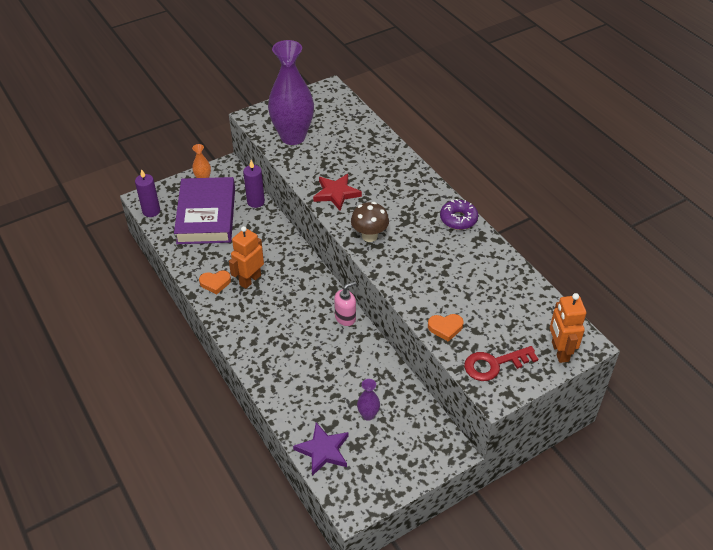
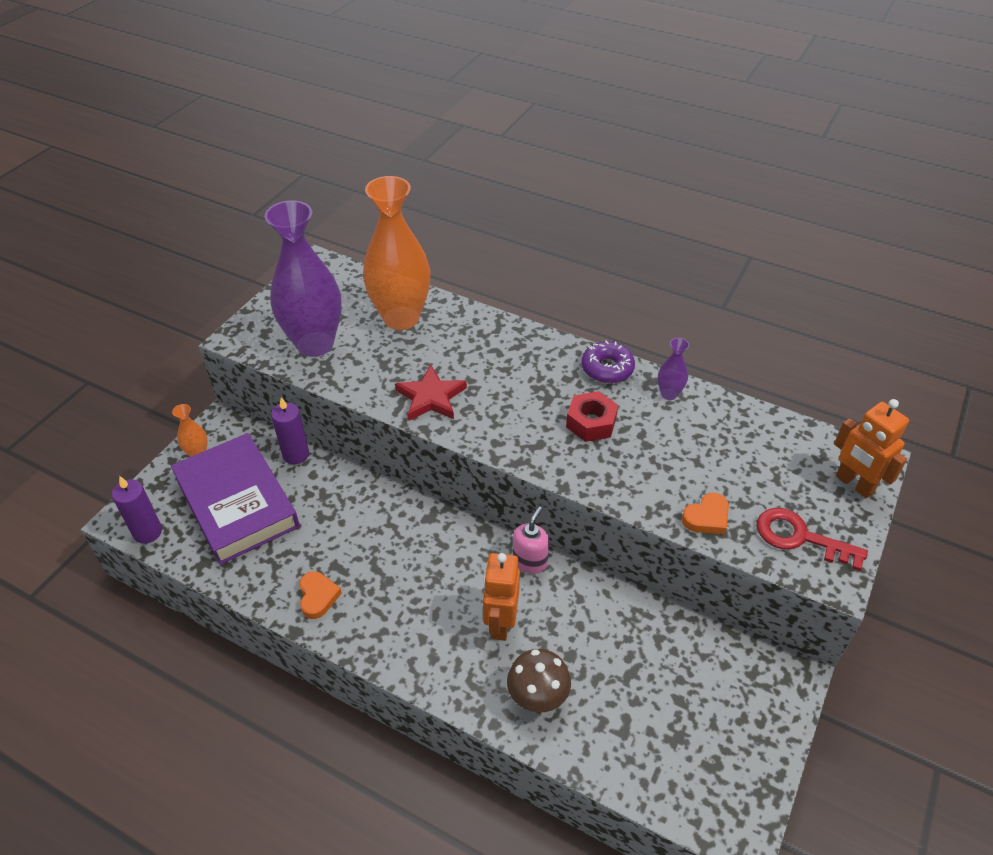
camera: 30 degrees left, 0 degrees up
(215, 283) = (318, 596): orange heart -> orange heart turned 60 degrees counterclockwise
(250, 280) = (364, 569): orange robot -> orange robot (500, 623)
(323, 450) = (641, 769): purple star -> none
(354, 140) = (401, 318): none -> orange vase
(368, 415) = (658, 683): purple vase -> purple vase (669, 394)
(369, 236) = (517, 436): brown mushroom -> brown mushroom (537, 697)
(420, 246) = (591, 422): none -> red nut
(494, 364) = (800, 537): red key -> red key turned 75 degrees clockwise

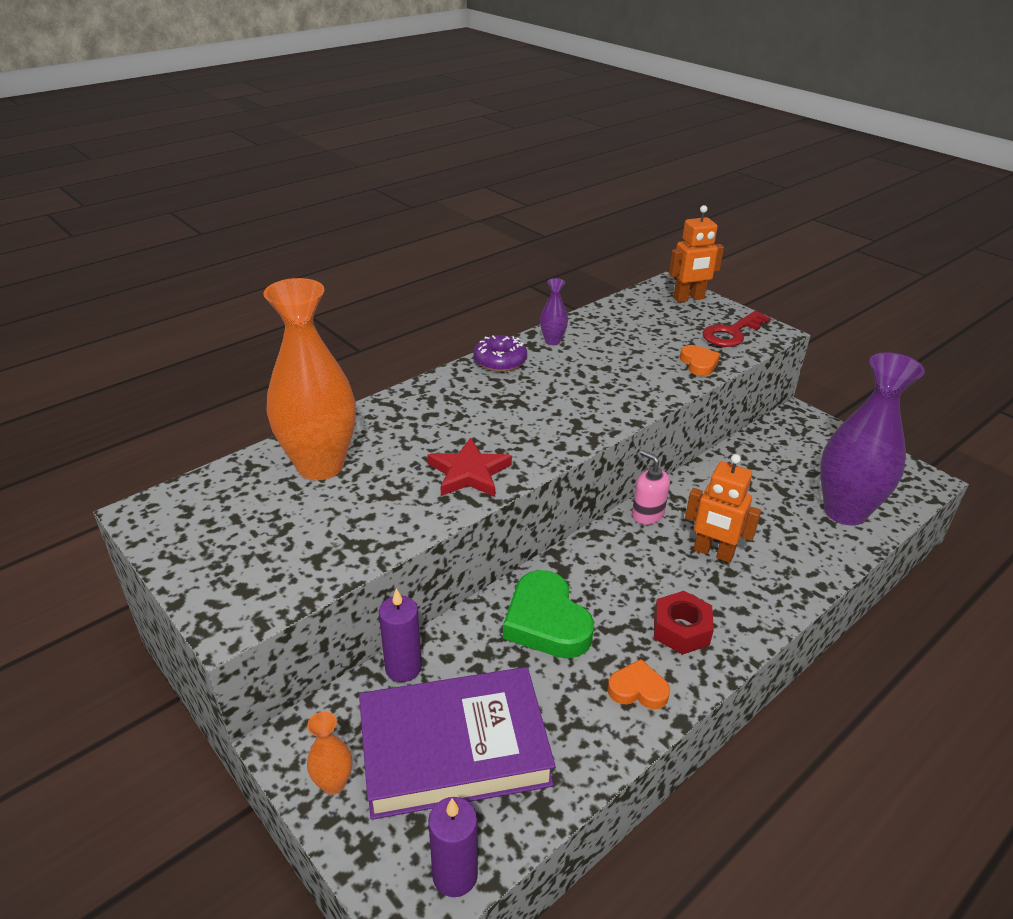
camera: 70 degrees left, 10 degrees down
(315, 344) = (308, 545): purple vase -> purple vase (844, 511)
(367, 522) = (546, 622): none -> green heart
(537, 697) = (798, 550): brown mushroom -> none
(591, 422) = (564, 387): red nut -> red nut (681, 629)

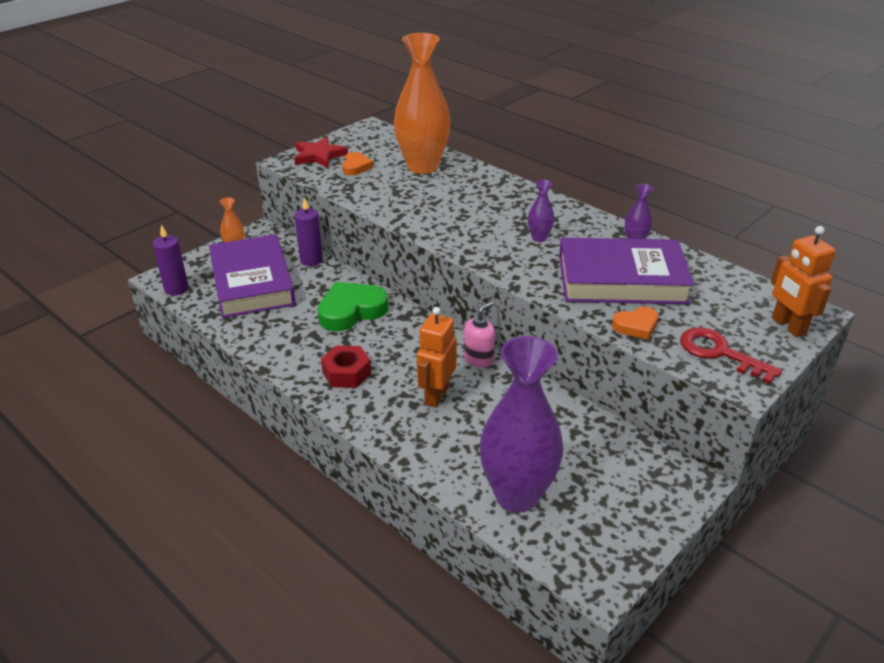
camera: 85 degrees right, 0 degrees up
(469, 473) = (426, 216): red star -> red star (319, 156)
(500, 361) = (585, 219): purple donut -> none
(536, 394) = (539, 238): none -> purple vase
(621, 359) = (621, 279): none -> purple book
(638, 689) = (291, 351): orange heart -> orange heart (356, 167)

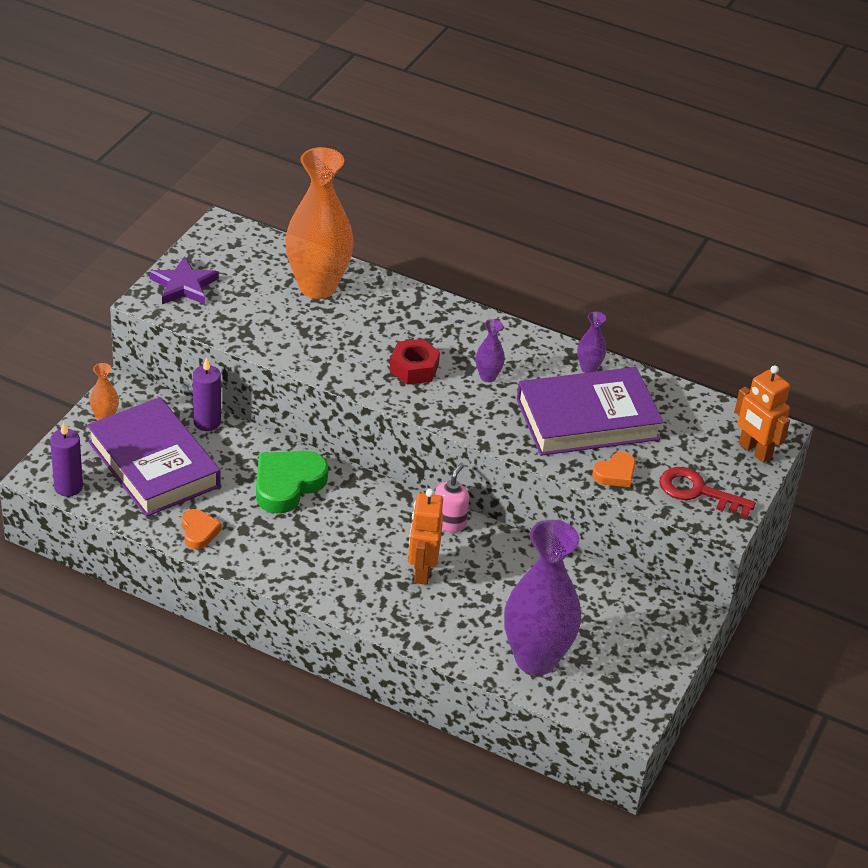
camera: 20 degrees left, 5 degrees up
(319, 156) = (184, 285): red star -> purple star
(346, 373) = (318, 561): red nut -> red nut (414, 368)
(356, 167) = (238, 298): orange heart -> orange heart (199, 532)

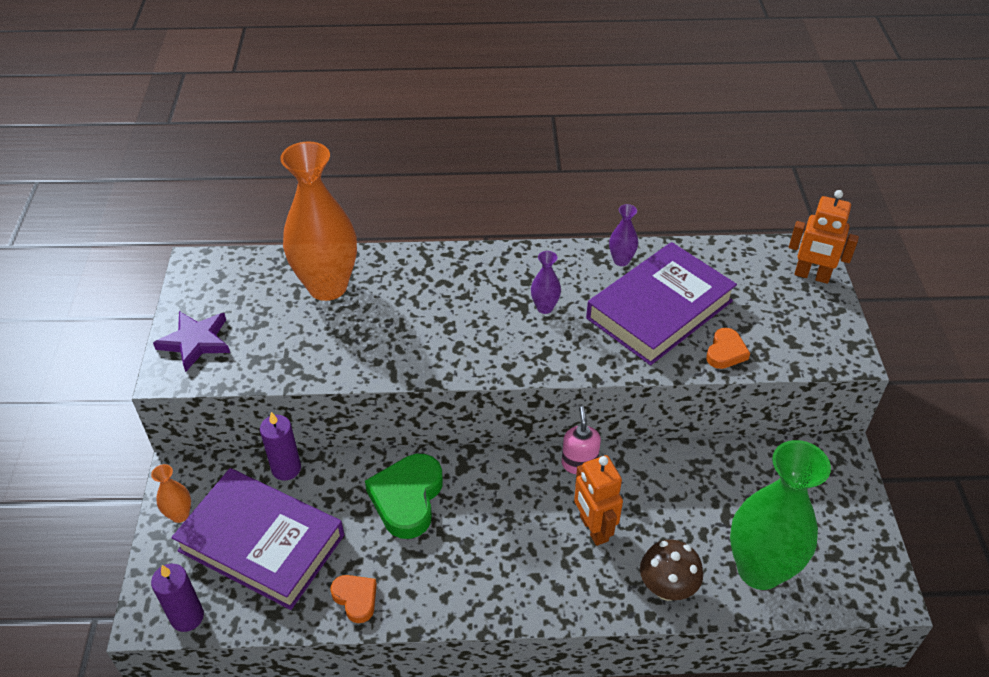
camera: 25 degrees left, 5 degrees up
(414, 368) = (474, 329): red nut -> none
(447, 635) = (667, 588): none -> brown mushroom
(536, 659) = (759, 570): purple vase -> green vase
(698, 492) = (804, 336): red key -> none

